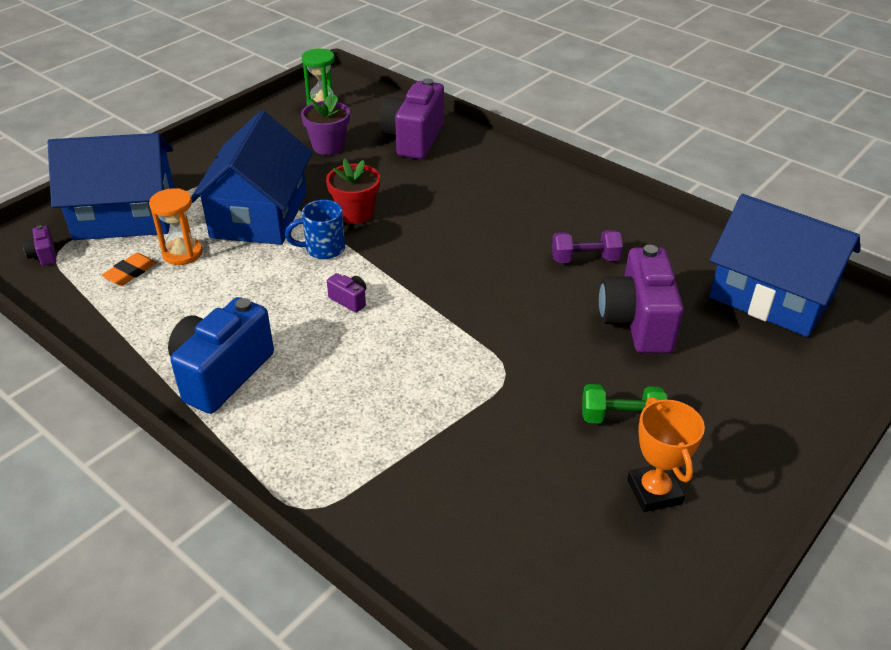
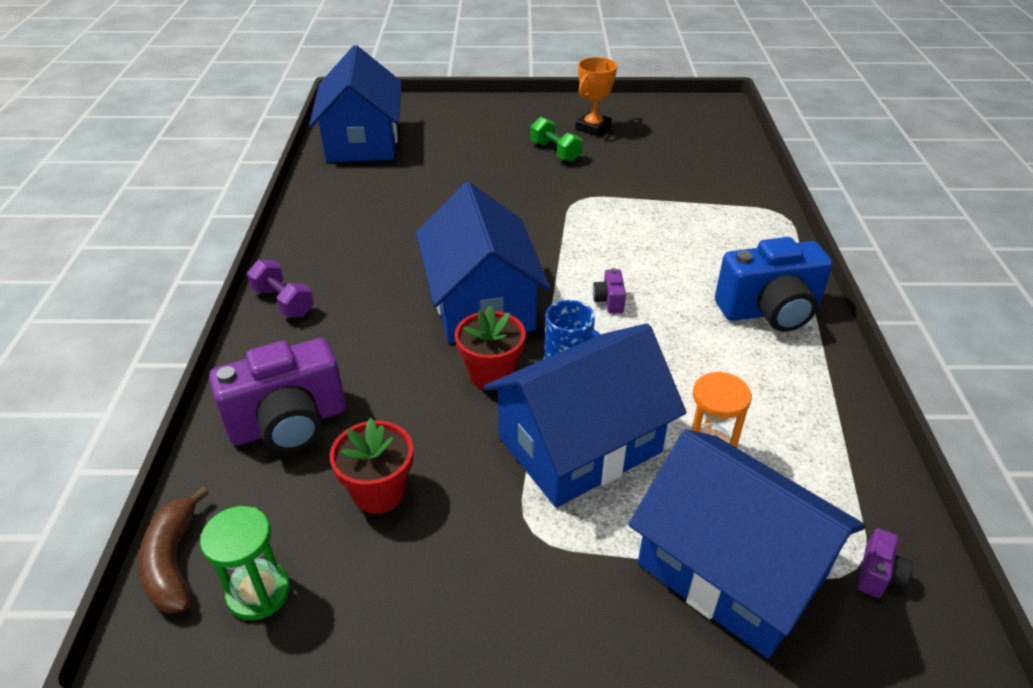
camera: 130 degrees left, 0 degrees up
(130, 272) = (782, 467): orange eraser -> none
(328, 146) = (379, 492): purple flower pot -> red flower pot
(369, 92) = (173, 561): none -> brown banana
(427, 243) = (482, 303): none -> blue house
(585, 259) = (407, 219): purple dumbbell -> purple dumbbell (283, 302)
(637, 322) = (457, 175): purple camera -> none

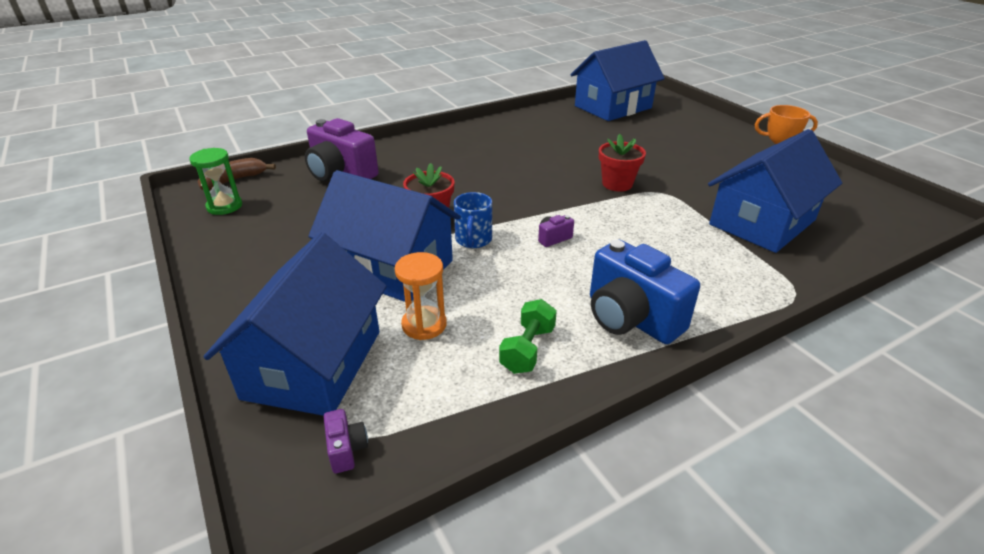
camera: 60 degrees right, 5 degrees down
(283, 302) = (433, 140): purple dumbbell -> none
(379, 492) = (307, 214): red flower pot -> red flower pot (617, 184)
(482, 303) = (496, 193): blue house -> blue house (762, 222)
(555, 152) = (710, 166): green dumbbell -> green dumbbell (528, 349)
(878, 574) = (346, 449): purple camera -> purple camera turned 105 degrees counterclockwise

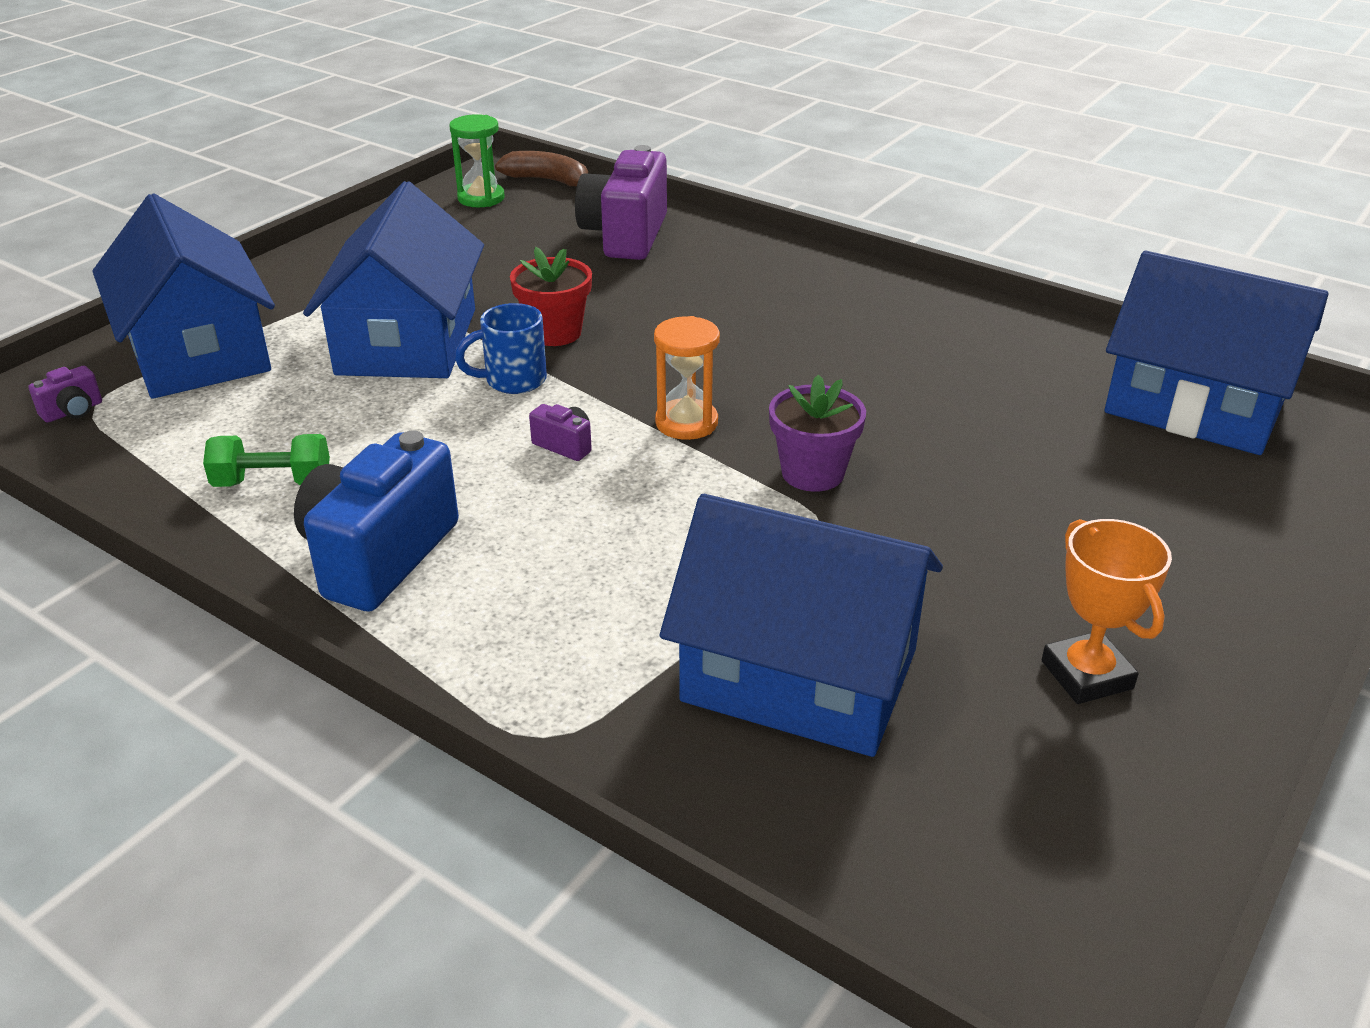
camera: 65 degrees right, 0 degrees up
(314, 364) = (198, 352): blue house -> blue house turned 75 degrees clockwise
(424, 325) = (294, 397): orange hourglass -> orange hourglass (686, 423)
(617, 184) = (812, 473): red flower pot -> purple flower pot

